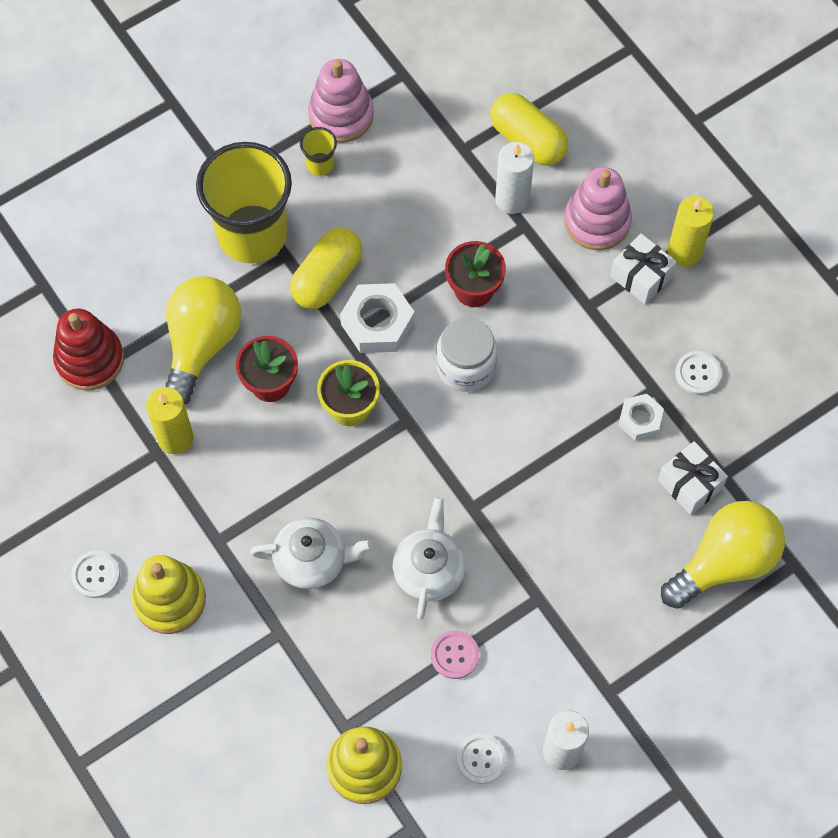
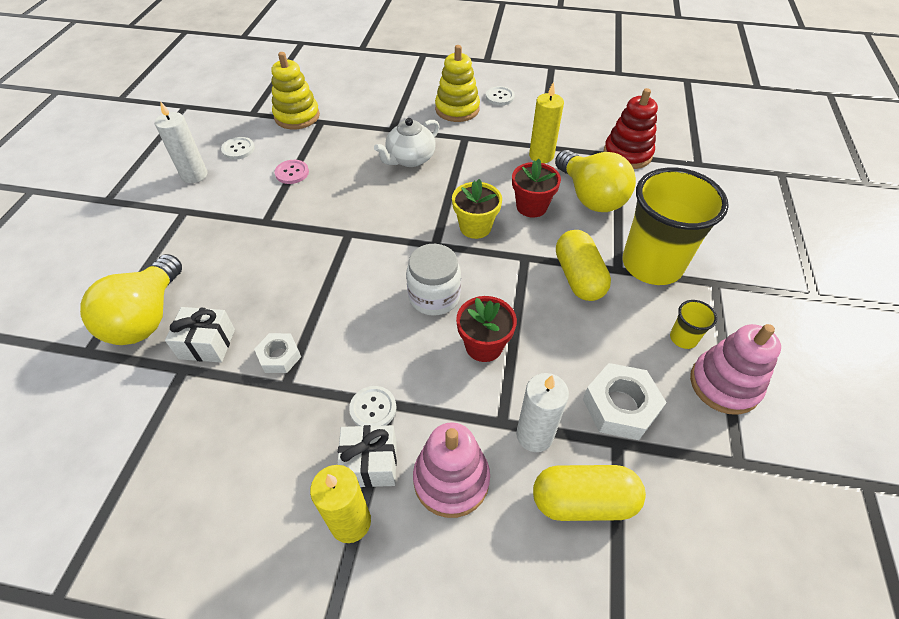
camera: 135 degrees right, 15 degrees down
(377, 323) = (517, 277): white nut -> white nut (620, 406)
(429, 570) = (343, 193): white teapot -> none
(698, 373) = (257, 424): white button -> white button (373, 408)

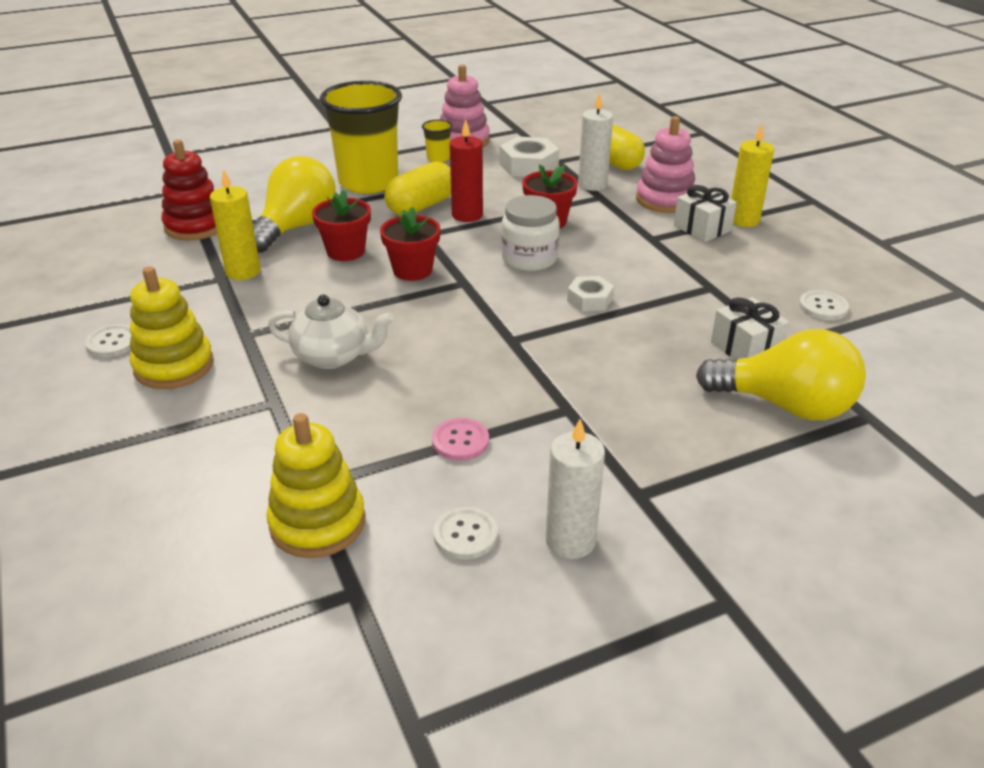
camera: 125 degrees left, 15 degrees down
(146, 317) = (785, 405): yellow light bulb -> yellow light bulb turned 45 degrees clockwise
(279, 356) = (695, 303): white nut -> white nut (590, 299)
(373, 408) = (666, 243): white button -> white button (823, 307)
(475, 227) = (412, 270): yellow flower pot -> red flower pot
(539, 297) = (467, 215): none -> red candle

